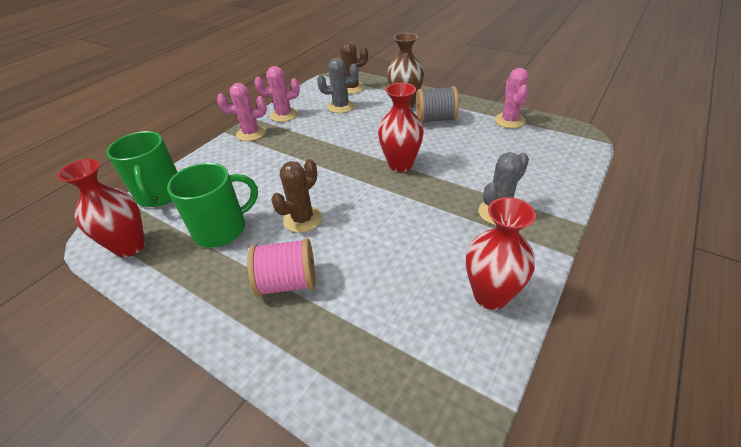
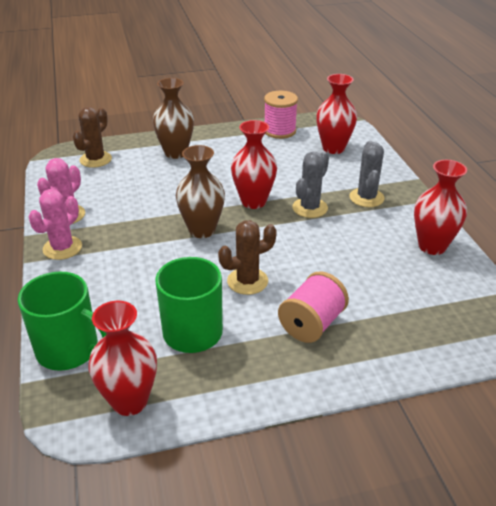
camera: 50 degrees left, 5 degrees down
(302, 219) = (247, 281): brown cactus -> brown cactus turned 75 degrees clockwise
(335, 166) = (202, 230): none -> brown vase
(341, 107) = (116, 181): grey cactus -> grey cactus (310, 208)
(435, 119) = (223, 154): grey spool -> none
(509, 121) = (279, 131): pink cactus -> pink spool
(536, 155) = (333, 148): none -> red vase

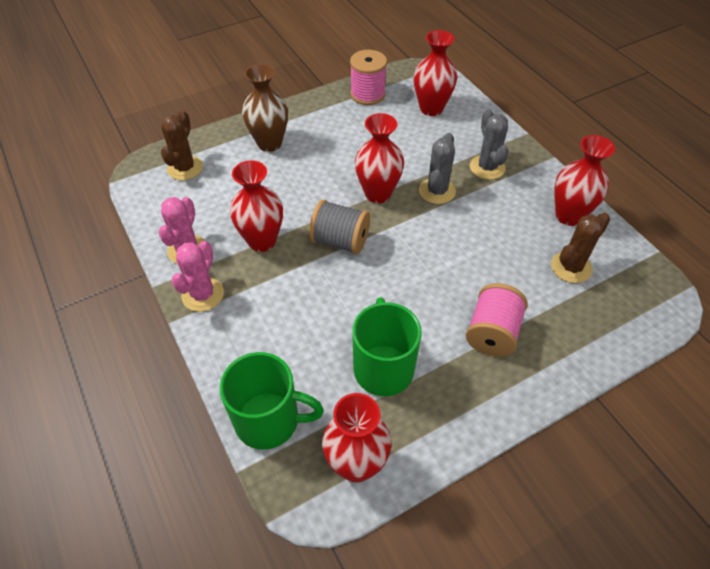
camera: 15 degrees left, 15 degrees up
(133, 219) = (262, 241): none -> red vase
(202, 230) = (340, 241): brown vase -> grey spool
(247, 281) = (411, 295): brown cactus -> brown cactus (571, 267)

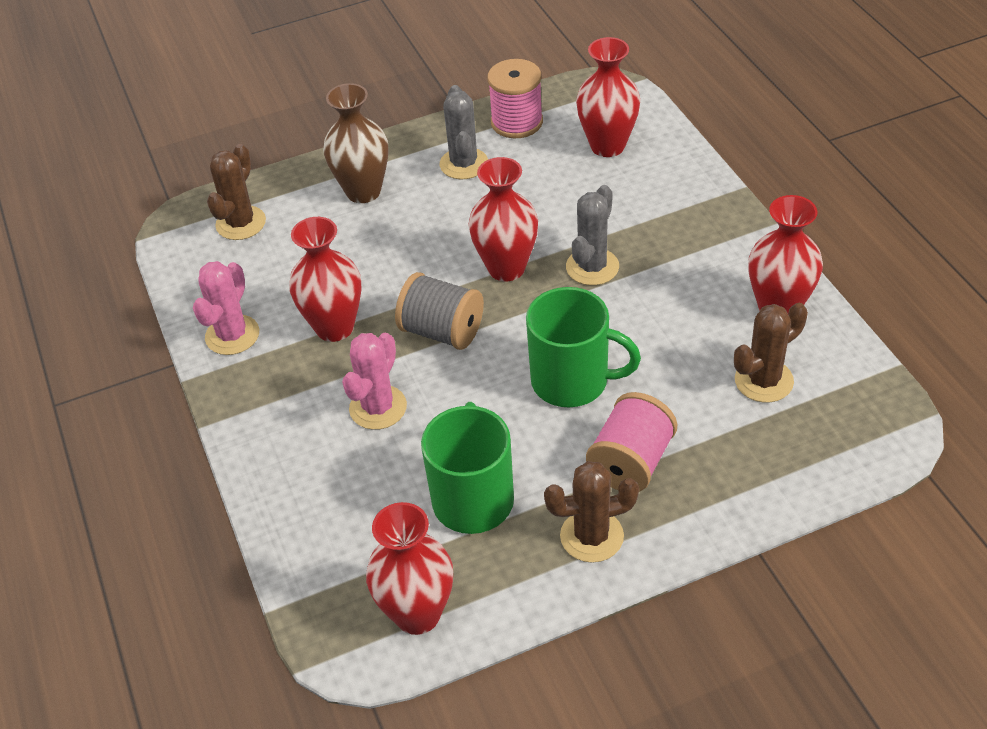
camera: 10 degrees right, 5 degrees down
(203, 295) = (246, 394): pink cactus -> pink cactus (378, 407)
(269, 420) = (313, 555): green mug -> green mug (572, 381)
(475, 392) = (591, 536): none -> brown cactus
(487, 167) = (673, 235): grey cactus -> grey cactus (464, 164)

